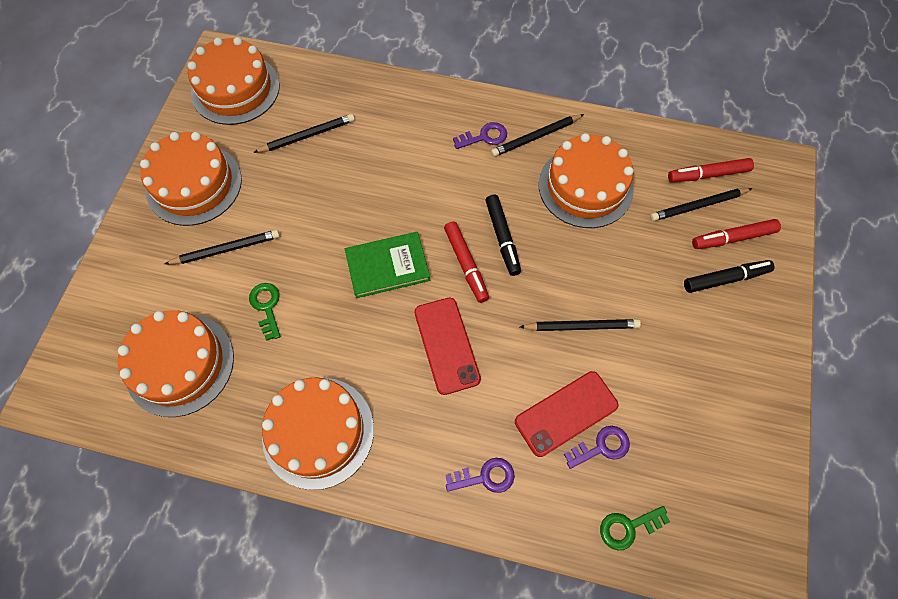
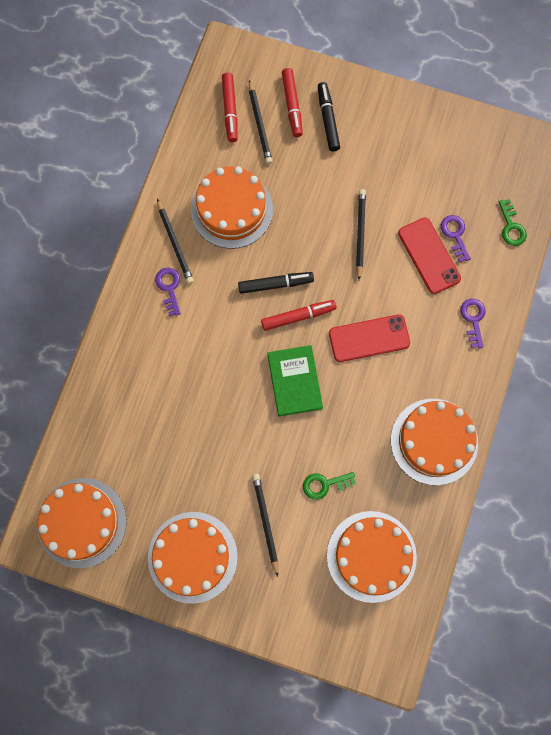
camera: 85 degrees left, 10 degrees up
(307, 136) = (148, 450): black pencil -> none

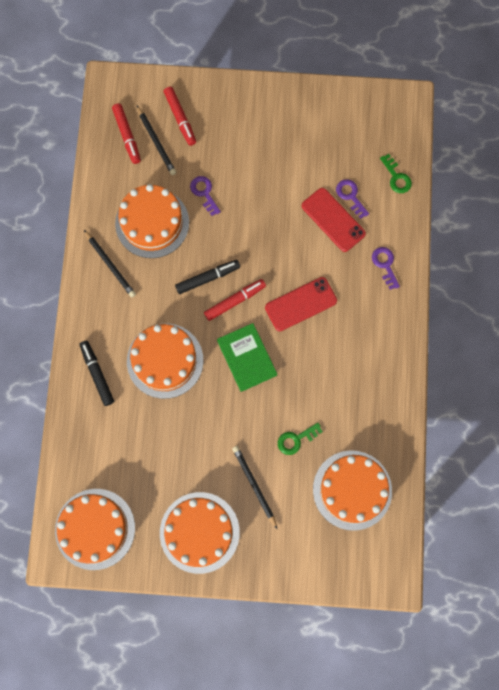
camera: 15 degrees left, 0 degrees up
(169, 288) = (116, 305): purple key -> purple key (204, 193)
(328, 119) = (214, 123): black marker -> black marker (97, 374)
(360, 233) = (269, 215): black pencil -> none
(434, 441) = (379, 378): orange cake -> orange cake (165, 360)

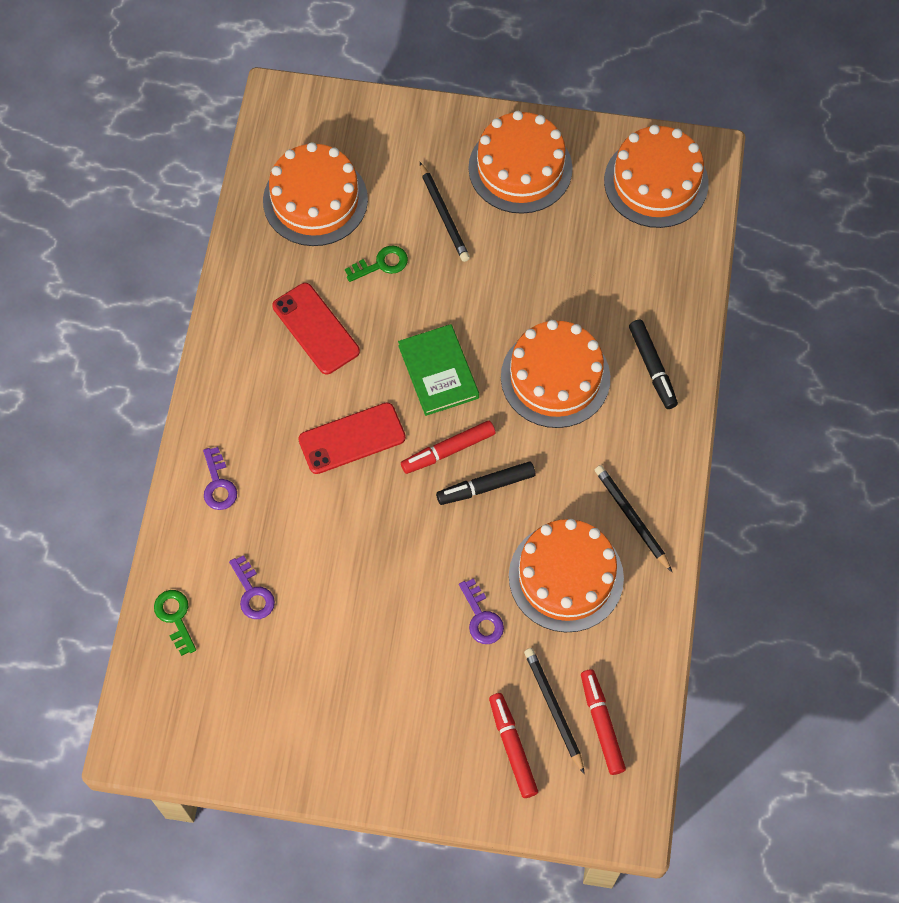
camera: 175 degrees left, 10 degrees down
(333, 220) = (286, 558): red phone -> red phone (316, 328)

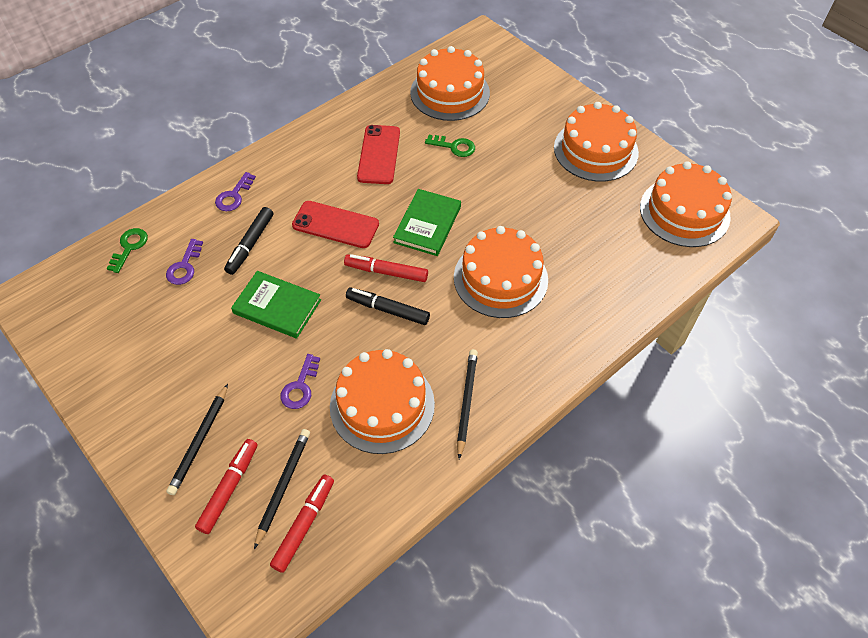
camera: 40 degrees right, 10 degrees down
(383, 562) = (277, 307): none -> green book
(444, 215) = (520, 145): black pencil -> black pencil (200, 441)
(652, 367) = (575, 318): black marker -> black marker (250, 244)

